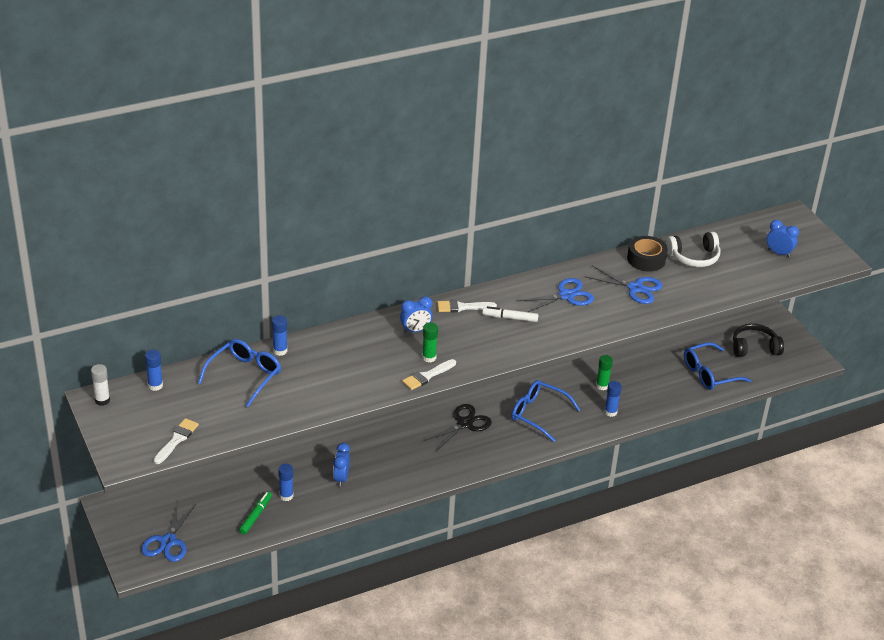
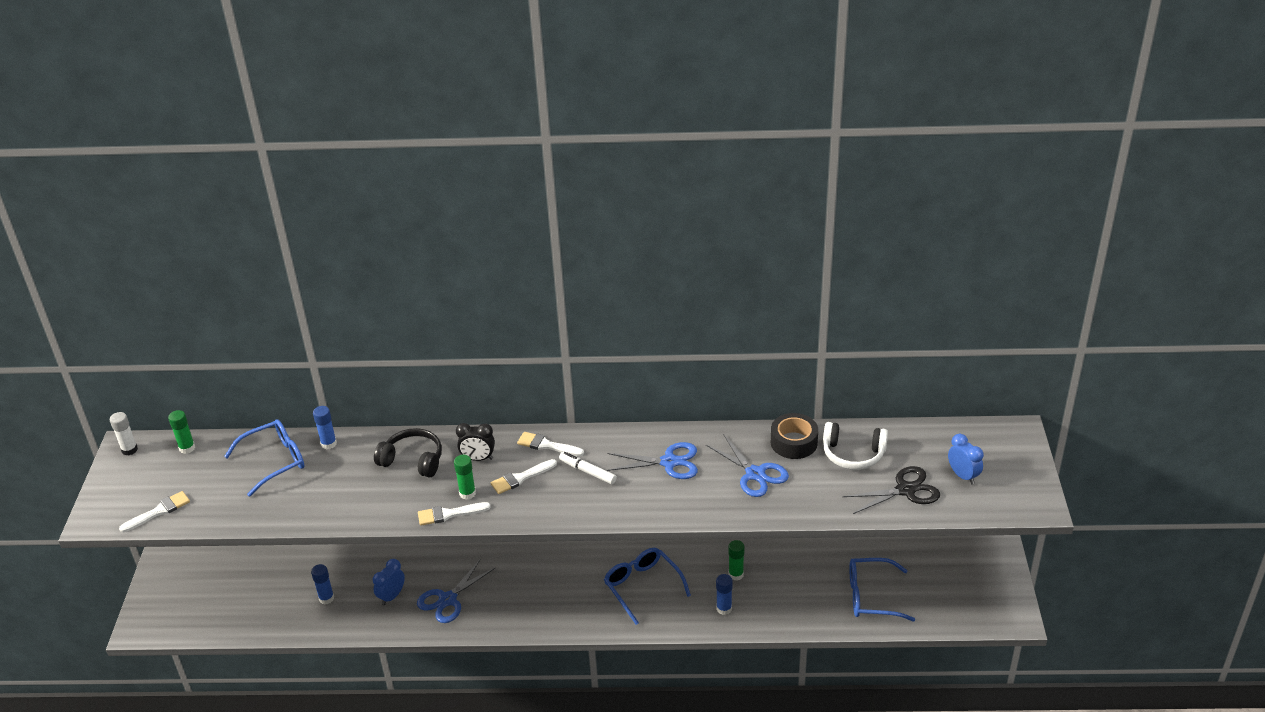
camera: 30 degrees right, 0 degrees up
(155, 385) = (187, 448): blue glue stick -> green glue stick
(168, 541) = (186, 611): blue scissors -> blue scissors (447, 599)
(255, 516) = (283, 610): green marker -> none
(415, 330) = (478, 458): blue clock -> black clock
(462, 335) = (521, 478): none -> white brush
(465, 423) = (557, 574): black scissors -> black scissors (905, 490)
(754, 347) = (948, 580): black headphones -> black headphones (413, 460)

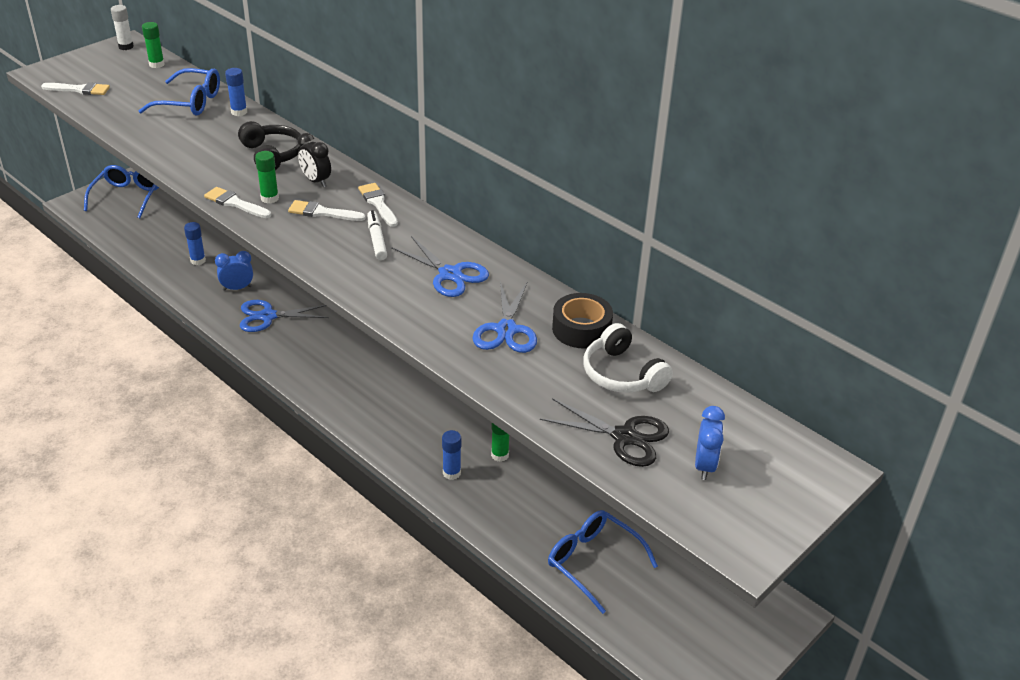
camera: 40 degrees right, 0 degrees up
(642, 586) = (413, 408): blue glasses -> blue glasses (127, 196)

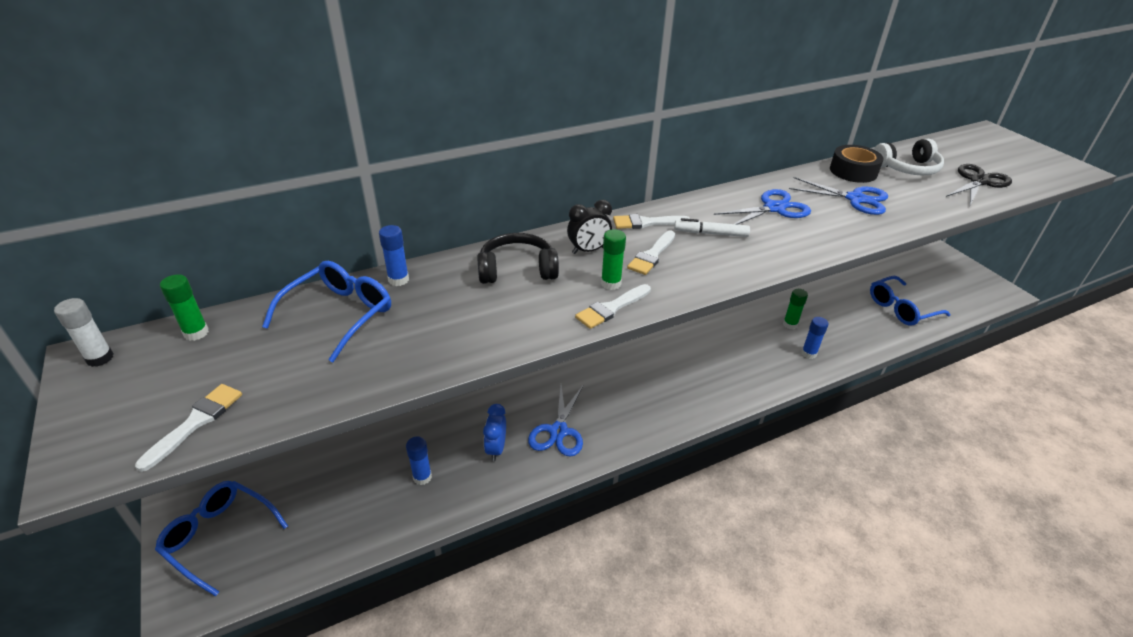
camera: 70 degrees left, 0 degrees up
(705, 466) = (1000, 163): blue clock -> none

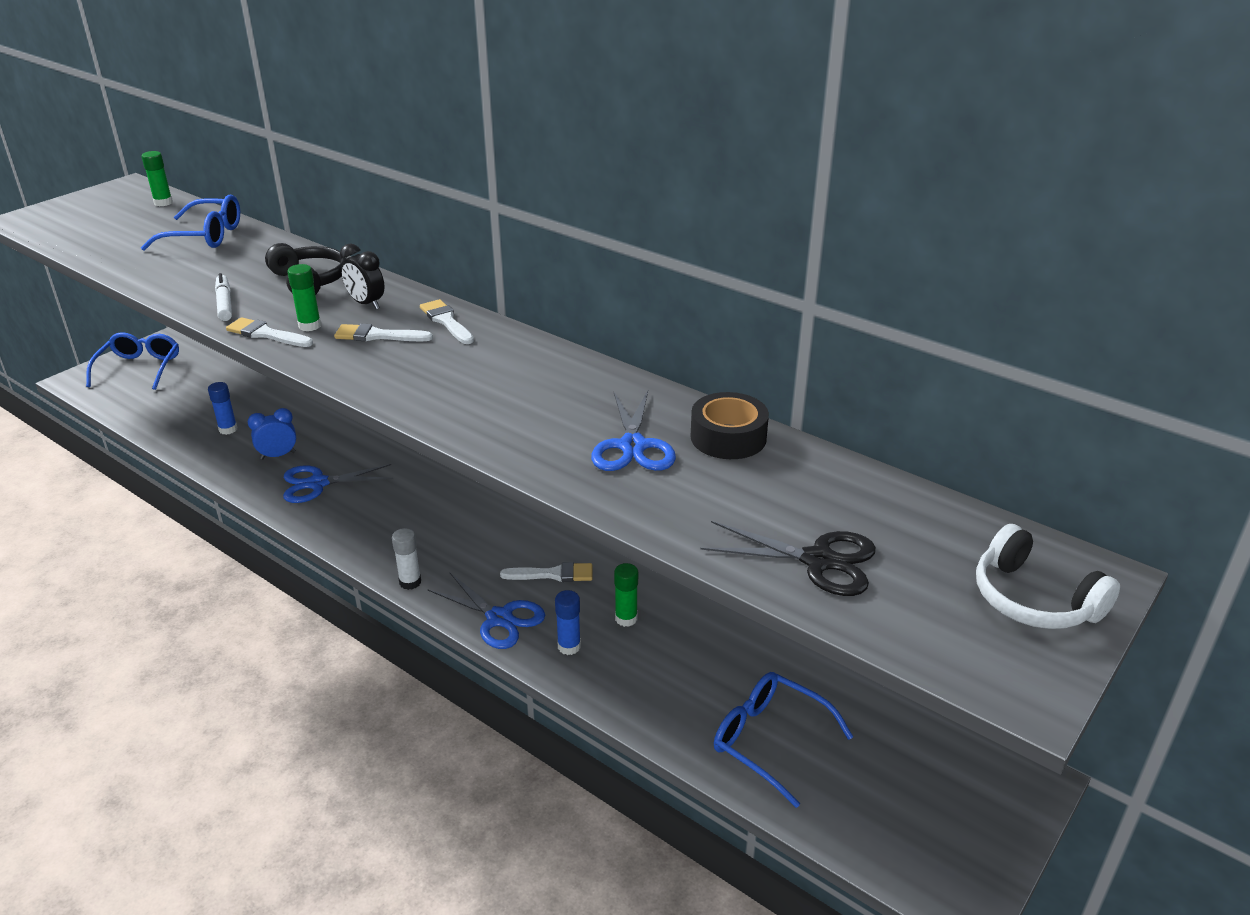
camera: 65 degrees right, 5 degrees down
(100, 358) = (126, 188): white glue stick -> white glue stick (410, 582)
(195, 423) = (67, 232): white brush -> white brush (552, 574)
(398, 280) = (265, 242): blue glue stick -> none
(711, 233) = (450, 359): white marker -> white marker (224, 303)
(774, 208) = (548, 390): blue scissors -> blue scissors (499, 618)
(907, 168) = (793, 485): white headphones -> white headphones (1033, 600)

